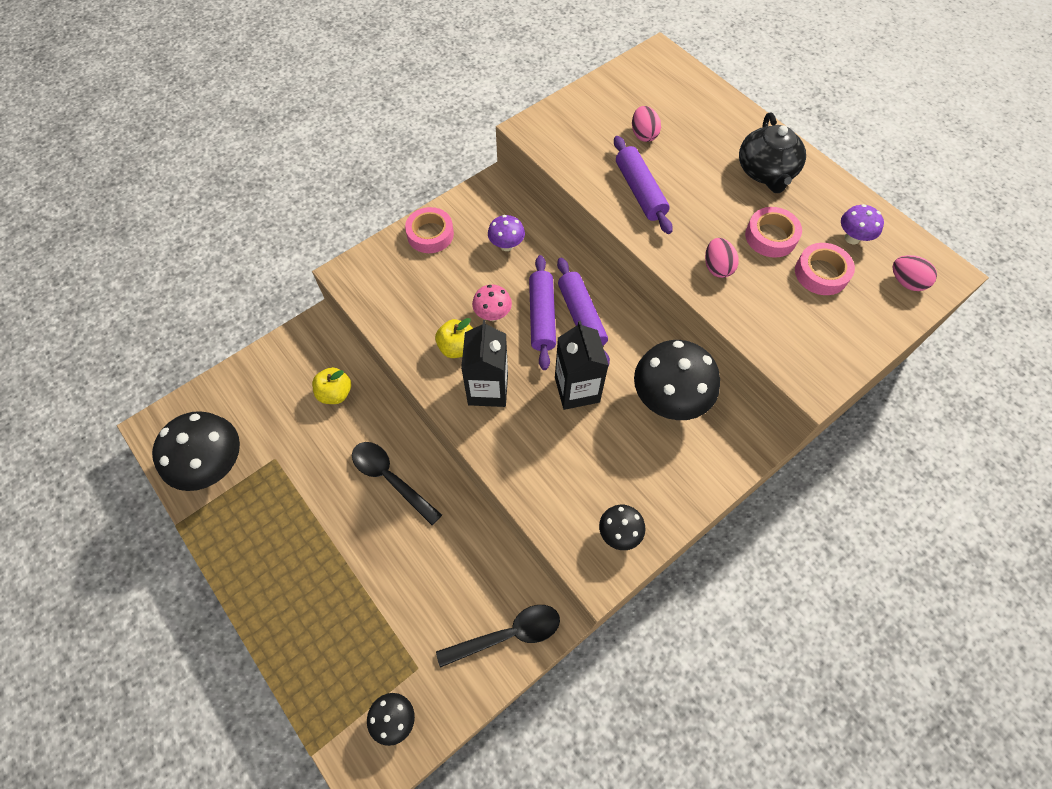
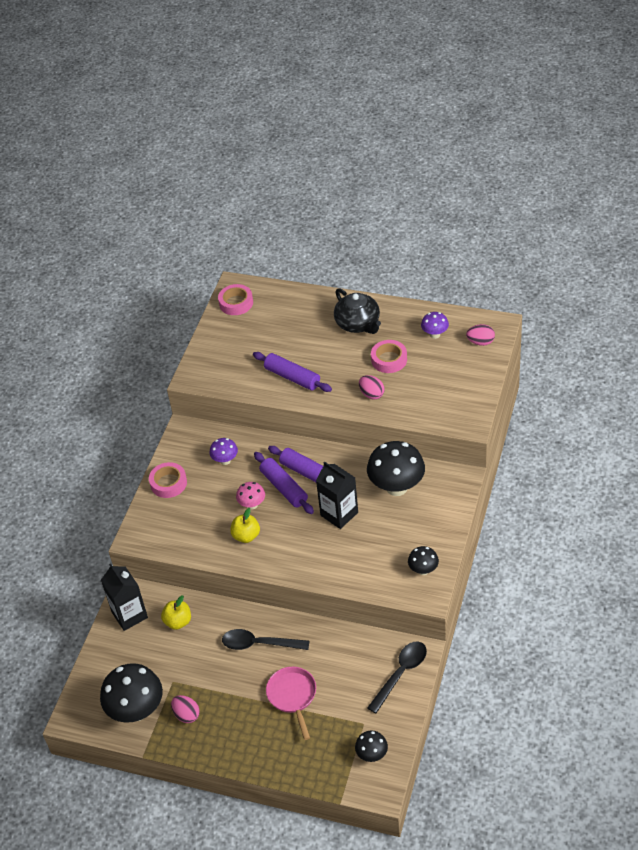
camera: 30 degrees left, 15 degrees down
(373, 570) = (293, 696): none -> pink pan
(488, 389) = (286, 546): black carton -> black carton (129, 615)
(643, 135) = (267, 342): pink egg -> pink egg (186, 715)
(821, 273) = (432, 364): pink tape -> pink tape (236, 303)

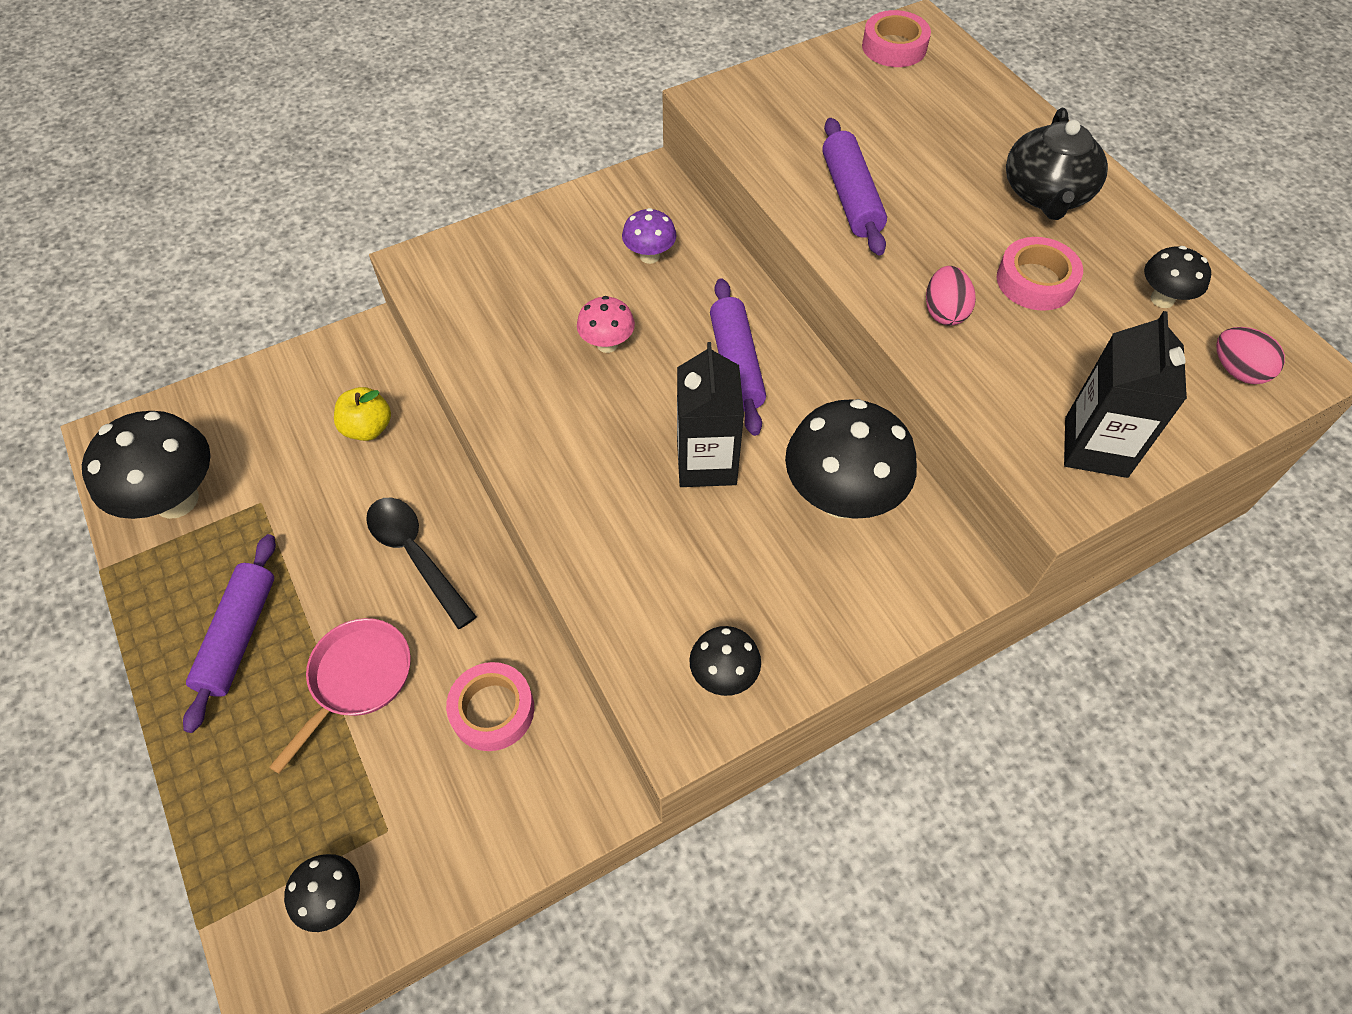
camera: 40 degrees right, 10 degrees up
(129, 615) = (332, 367): black carton -> black carton (1095, 447)
(168, 483) = (545, 228): pink tape -> pink tape (492, 710)
(186, 715) = (214, 565): pink egg -> none
(246, 536) = (545, 381): yellow apple -> none
(284, 487) = (678, 357): purple rolling pin -> purple rolling pin (239, 636)
(401, 673) = (533, 806): black spoon -> none
(435, 334) = (1162, 299): purple mushroom -> black mushroom

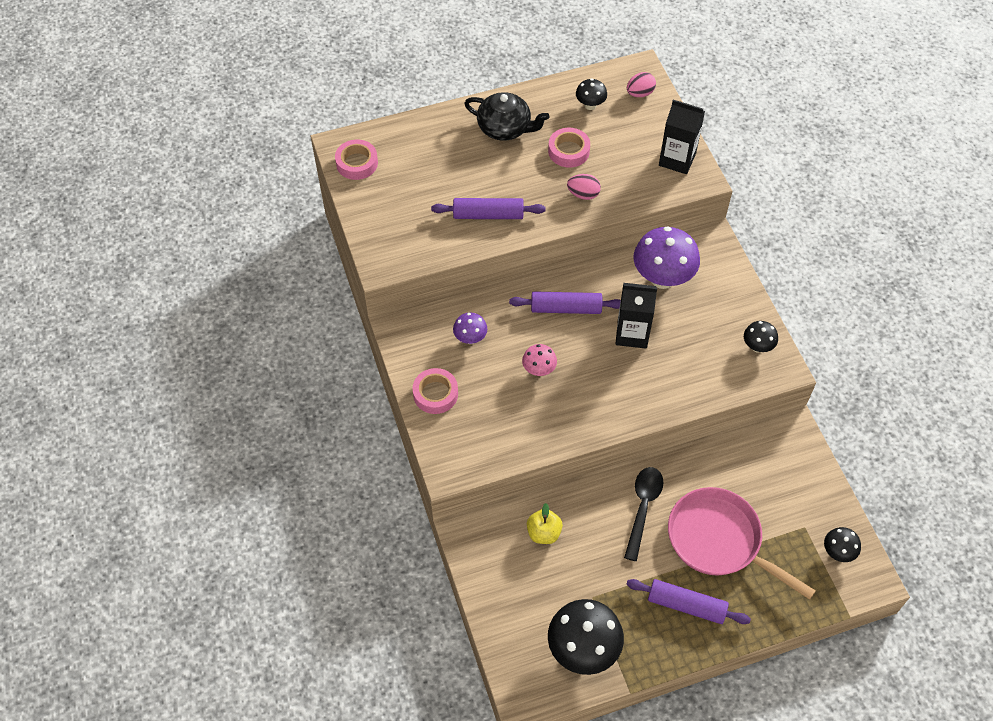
camera: 80 degrees left, 0 degrees up
(357, 679) = (719, 540): pink pan -> pink pan, size x1.62
(415, 555) = (643, 508): black spoon -> black spoon turned 135 degrees clockwise
(492, 710) = (743, 474): pink tape -> pink tape (435, 394)
(840, 498) = (662, 278): black mushroom -> purple mushroom

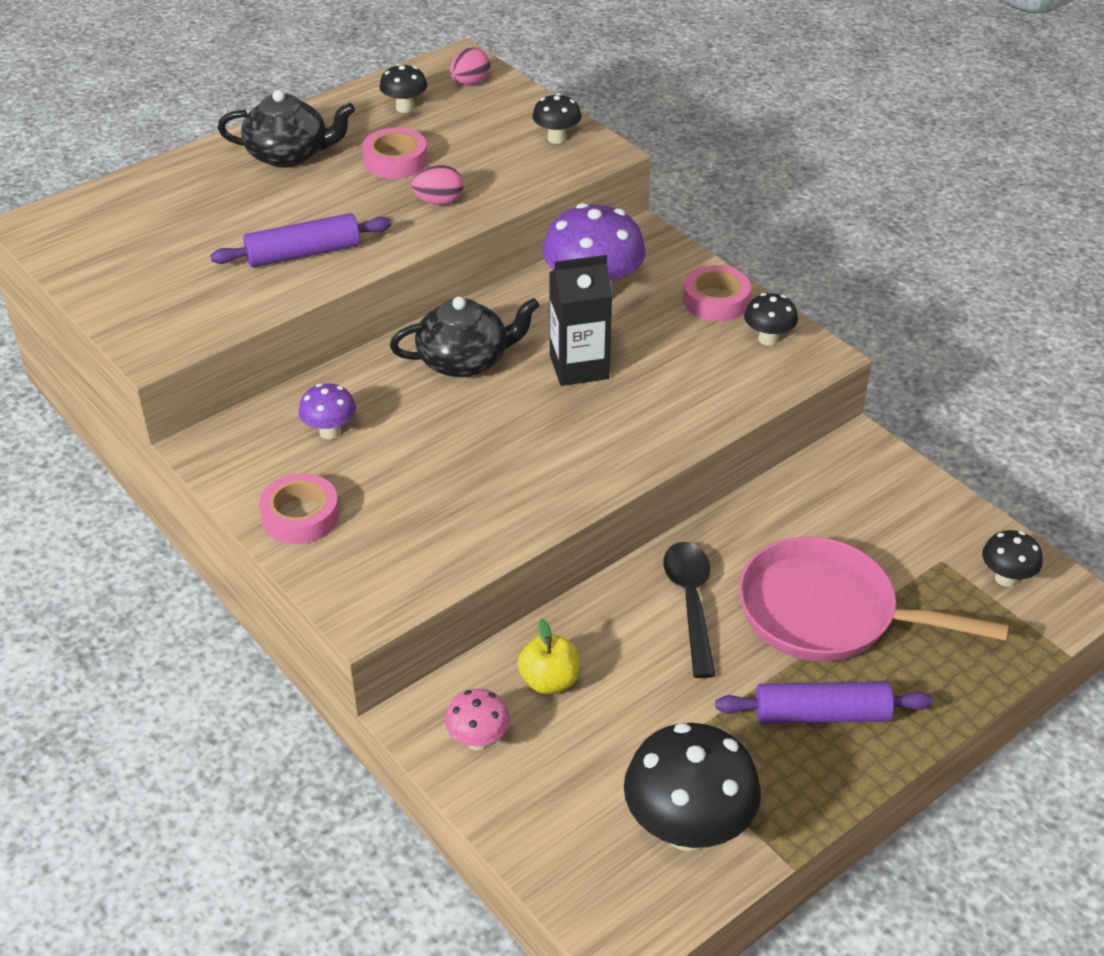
camera: 20 degrees left, 15 degrees down
(357, 163) = (69, 238): pink tape -> pink tape (716, 300)
(539, 370) = (456, 444): pink mushroom -> pink mushroom (478, 740)
(566, 308) = (465, 360): purple rolling pin -> black teapot
(677, 159) = (556, 138): black carton -> black mushroom

